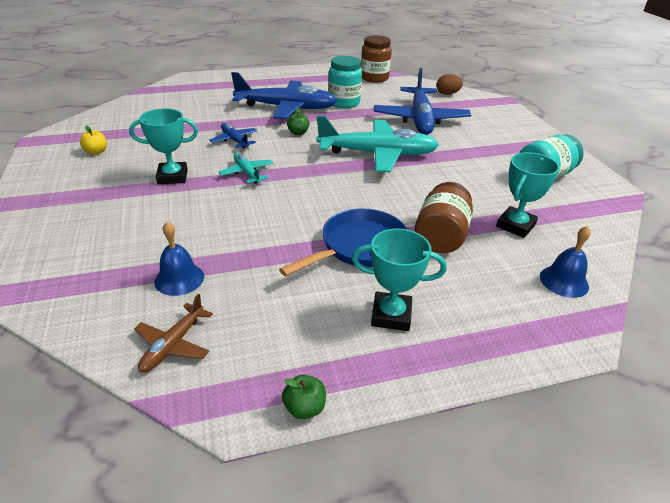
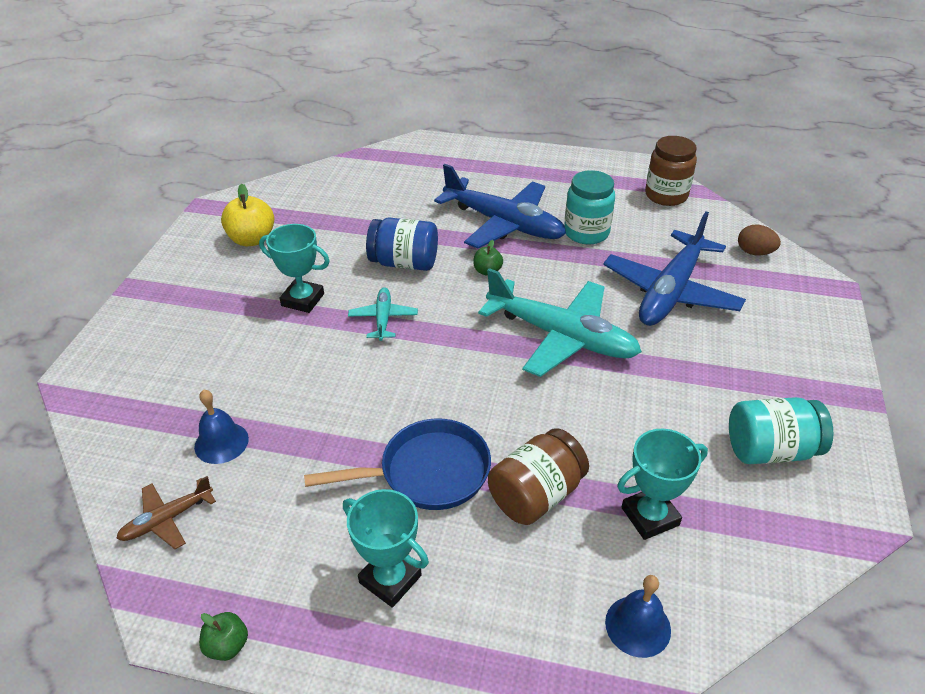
camera: 30 degrees right, 5 degrees up
(96, 152) = (252, 239): yellow apple -> yellow apple, size x1.80
(234, 140) = (404, 263): blue plane -> blue jar

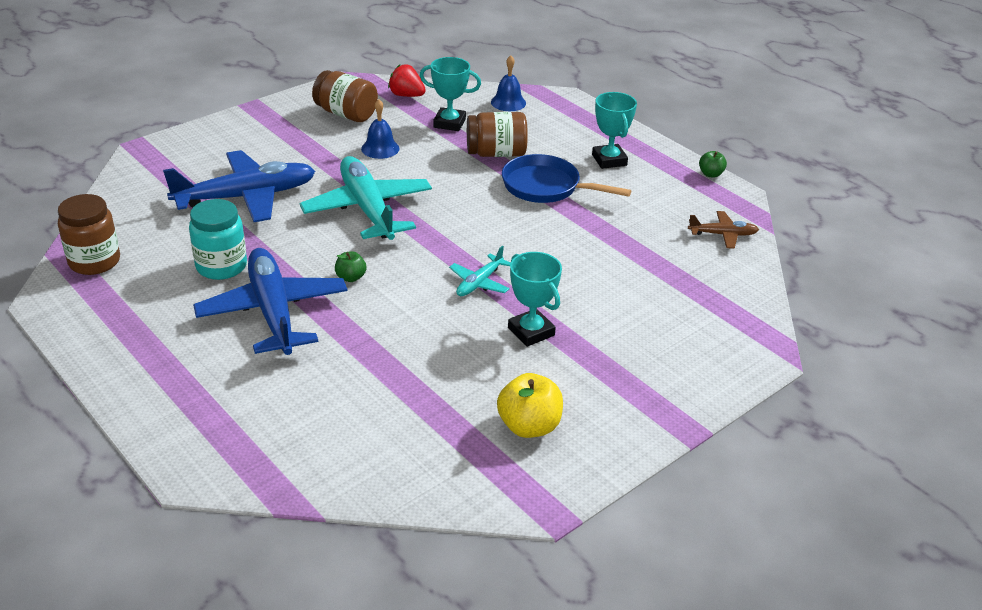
camera: 145 degrees left, 5 degrees down
(221, 442) = (667, 258): blue bell -> blue bell (380, 148)
(404, 263) = (409, 320): blue jar -> none
(754, 252) = (136, 189): brown egg -> none
(768, 538) = (406, 95): none -> red strawberry
(770, 450) = (346, 114): turquoise jar -> brown jar

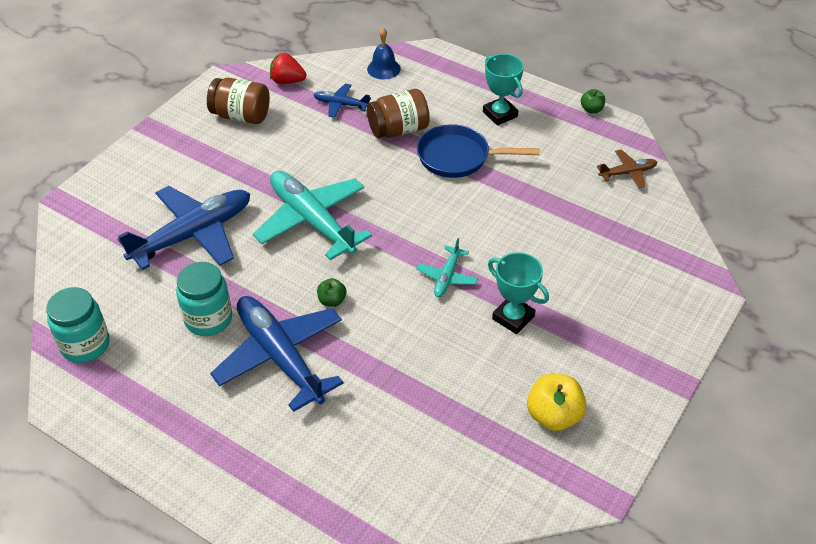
camera: 15 degrees left, 10 degrees up
(94, 262) = (85, 345): brown jar -> turquoise jar
(380, 148) = (291, 149): blue bell -> none
(449, 123) = (341, 105): turquoise trophy -> blue plane

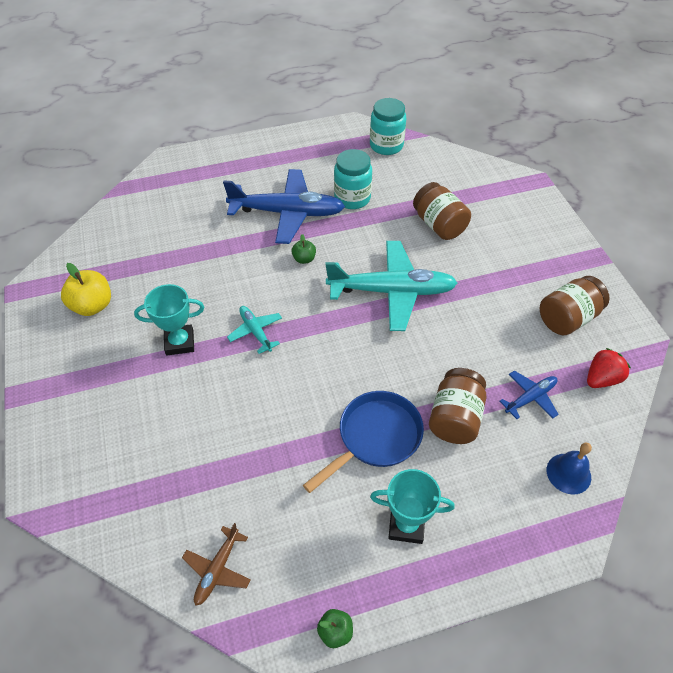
camera: 130 degrees right, 5 degrees up
(192, 235) = (439, 225): blue plane -> brown jar

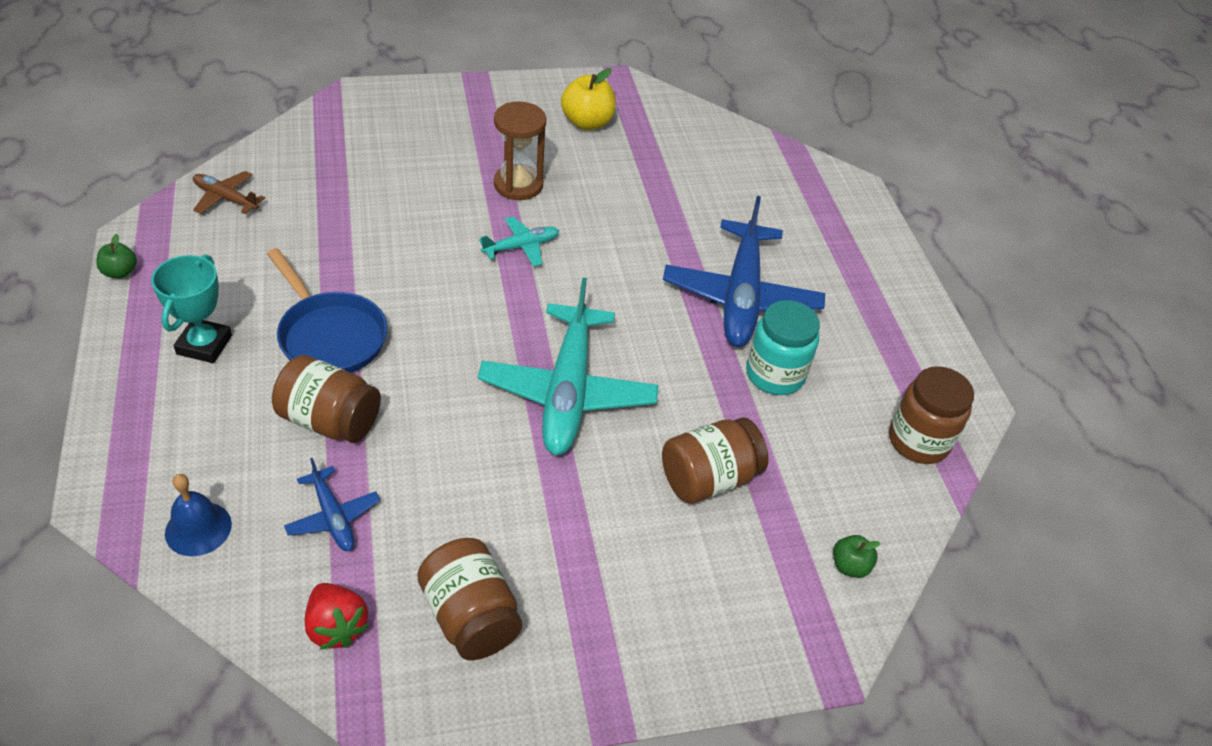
camera: 90 degrees right, 5 degrees down
(179, 342) = (518, 185): turquoise trophy -> brown hourglass
(304, 259) = (644, 304): green apple -> green apple (850, 566)
(386, 145) = (918, 441): turquoise jar -> brown jar

